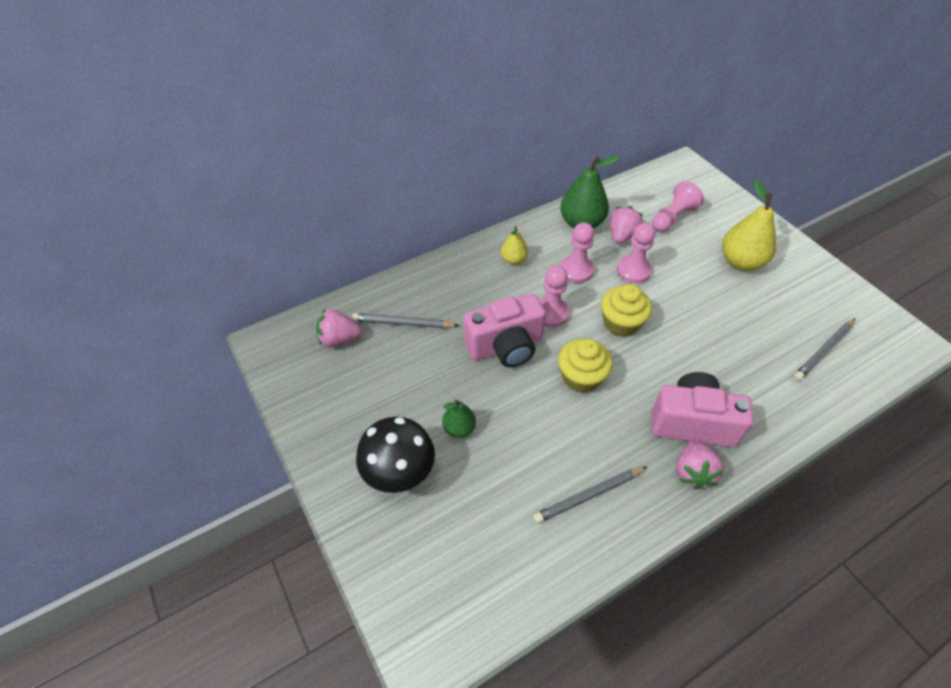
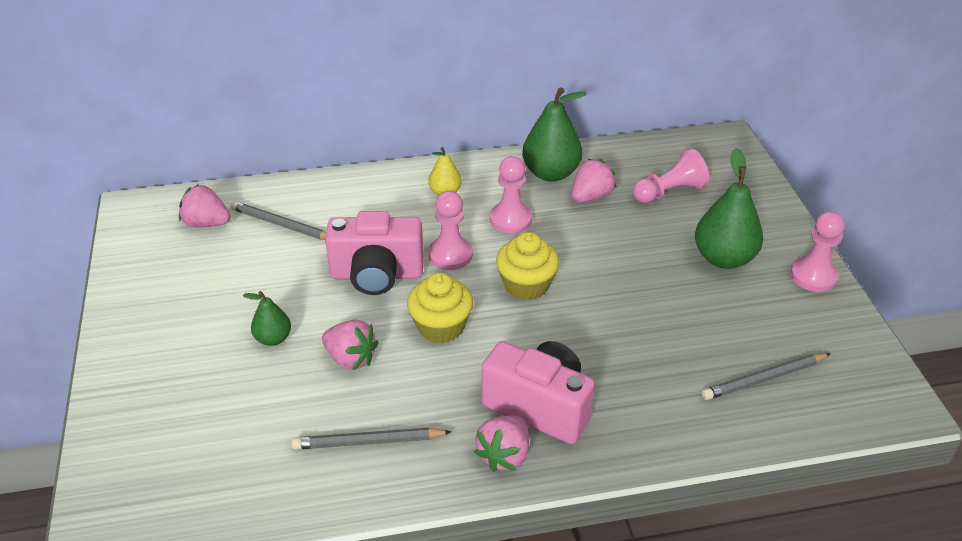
camera: 20 degrees right, 10 degrees down
(399, 474) = (184, 363): black mushroom -> none
(531, 427) = (351, 358): none -> pink strawberry
(633, 271) = (579, 236): pink pawn -> pink pawn (813, 276)
(741, 262) = (723, 258): yellow pear -> green pear

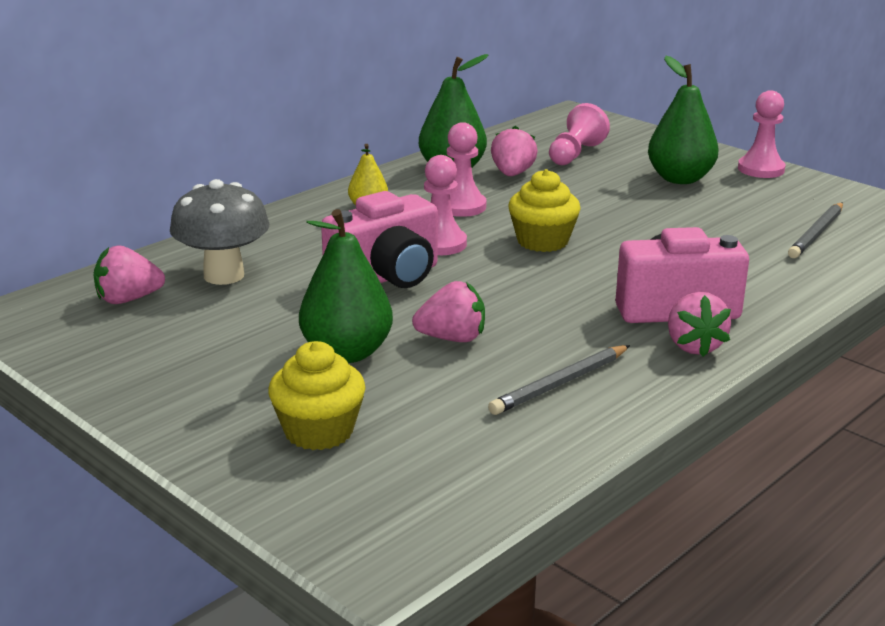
camera: 35 degrees left, 15 degrees down
(273, 338) = (347, 353): green pear -> green pear, size x1.82
(281, 225) = (224, 275): grey pencil -> grey mushroom
(441, 326) = (506, 290): yellow cupcake -> yellow cupcake (319, 431)

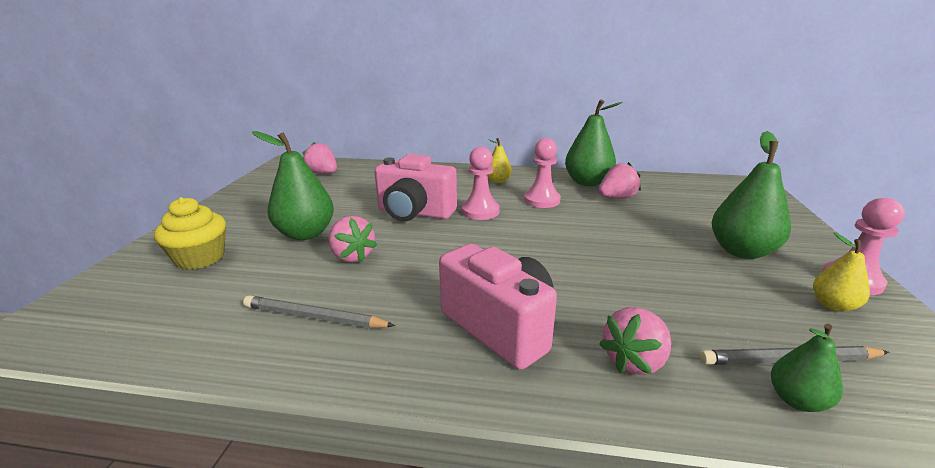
camera: 55 degrees right, 0 degrees up
(224, 275) = (370, 180): grey mushroom -> none
(542, 241) = (535, 238): yellow cupcake -> none
(575, 154) = (691, 204): pink pawn -> none
(693, 346) = (437, 362): pink strawberry -> pink strawberry (634, 361)
(780, 191) = (833, 305): none -> yellow pear
(850, 250) = (797, 400): none -> green pear

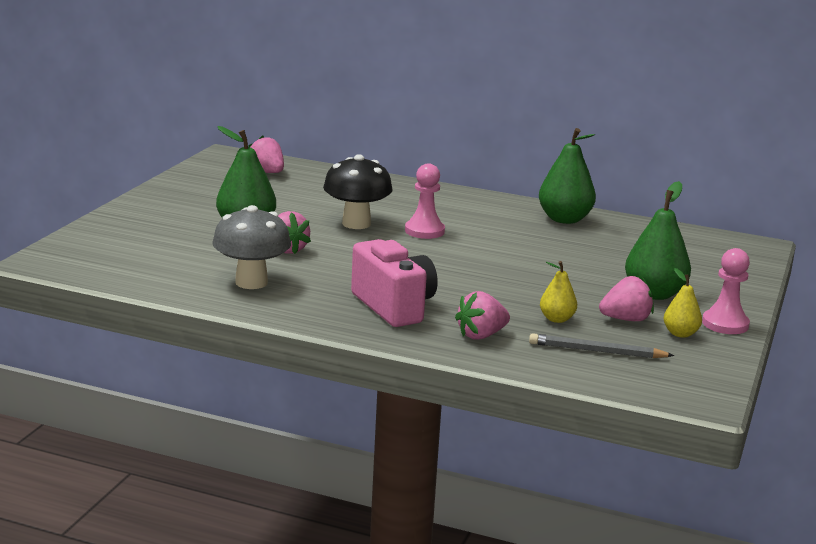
camera: 10 degrees right, 5 degrees down
(200, 258) = (153, 233): yellow cupcake -> none
(314, 317) = (251, 282): grey pencil -> grey mushroom
(414, 213) = (356, 224): pink camera -> black mushroom
(498, 181) = (462, 205): yellow pear -> yellow pear (557, 319)
(542, 200) = (497, 229): pink pawn -> none
(617, 198) = (582, 238): pink strawberry -> pink strawberry (626, 319)
(797, 400) = (575, 365): green pear -> none

